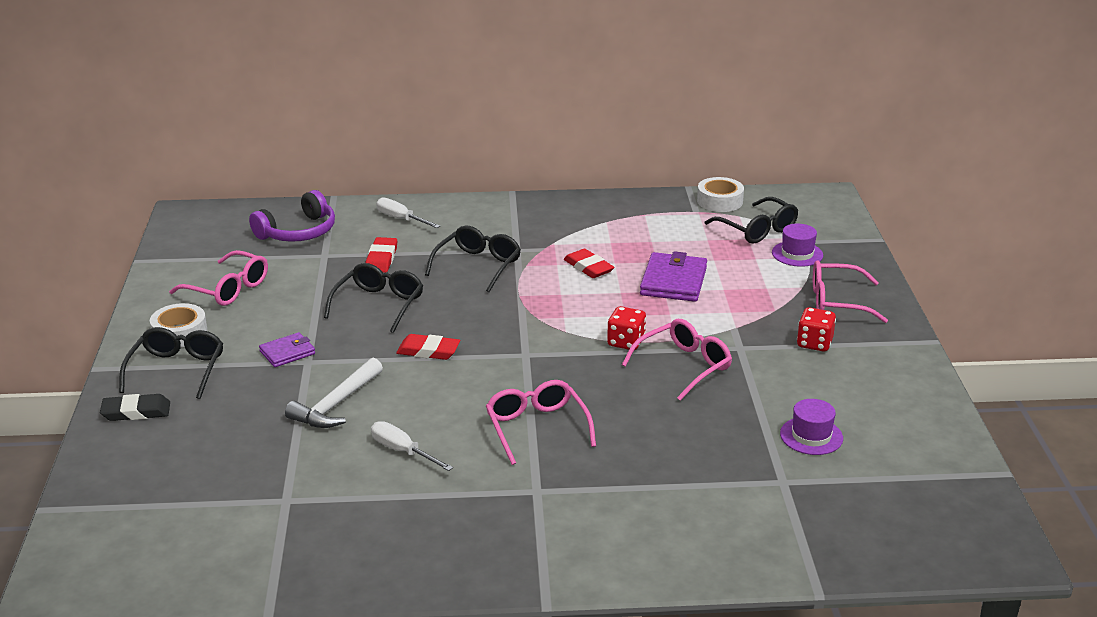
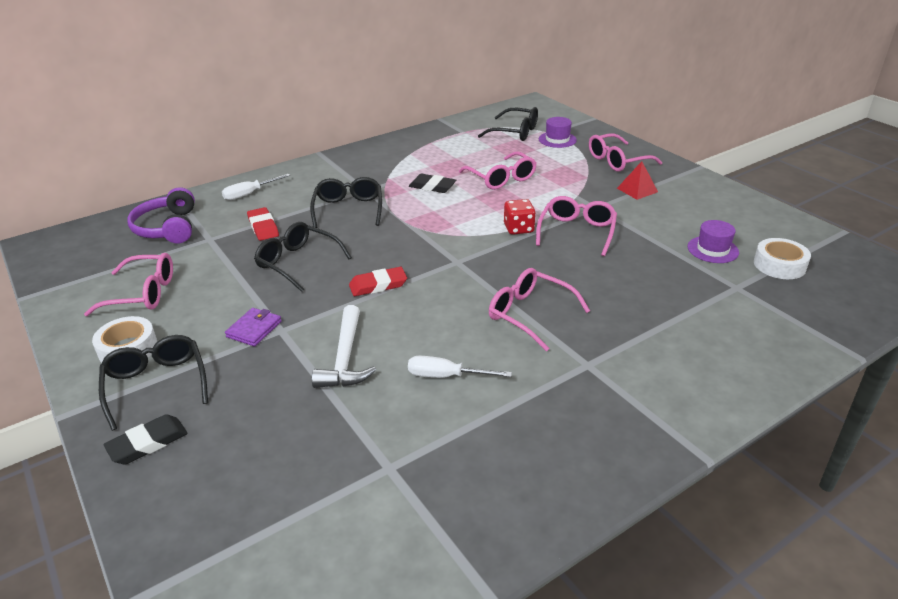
camera: 30 degrees left, 5 degrees up
(298, 232) = (167, 228): purple headphones -> purple headphones turned 150 degrees clockwise
(379, 304) = (297, 262): black glasses -> black glasses turned 45 degrees counterclockwise
(401, 219) = (249, 194): white screwdriver -> white screwdriver turned 45 degrees counterclockwise
(588, 267) = (432, 186): red eraser -> black eraser
(673, 281) = (501, 178): purple wallet -> pink glasses
(719, 201) = (470, 122): white tape -> white tape (779, 265)
(814, 343) = (637, 190): red dice -> red pyramid

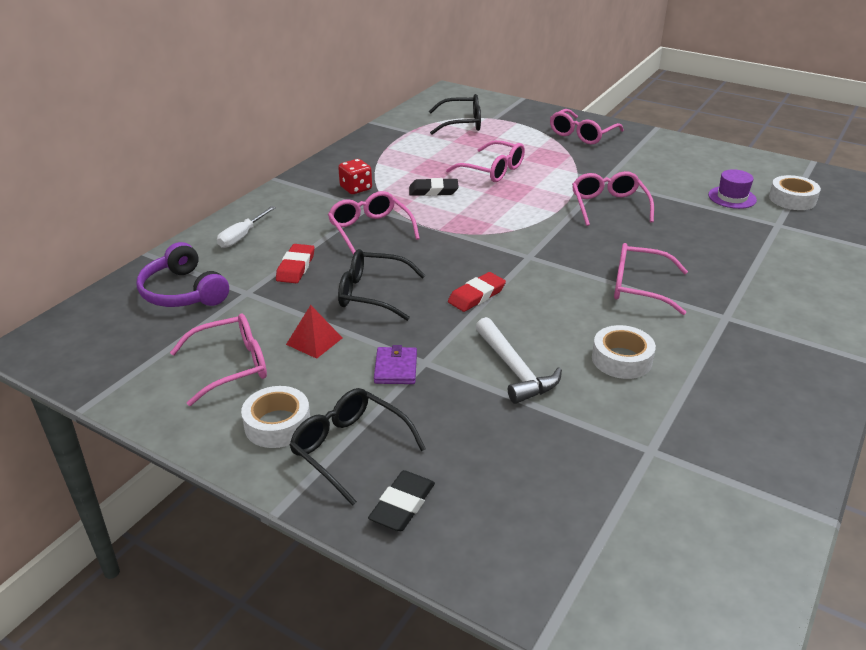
camera: 25 degrees left, 0 degrees up
(263, 227) = (296, 267): red eraser -> red eraser turned 60 degrees clockwise
(348, 209) = (370, 230): black glasses -> pink glasses
(446, 376) = (621, 359): white screwdriver -> white tape
(518, 228) = (555, 214): red dice -> red dice (356, 188)
(557, 139) = (509, 124): purple hat -> none
(637, 190) = (624, 158): red pyramid -> red pyramid (314, 341)

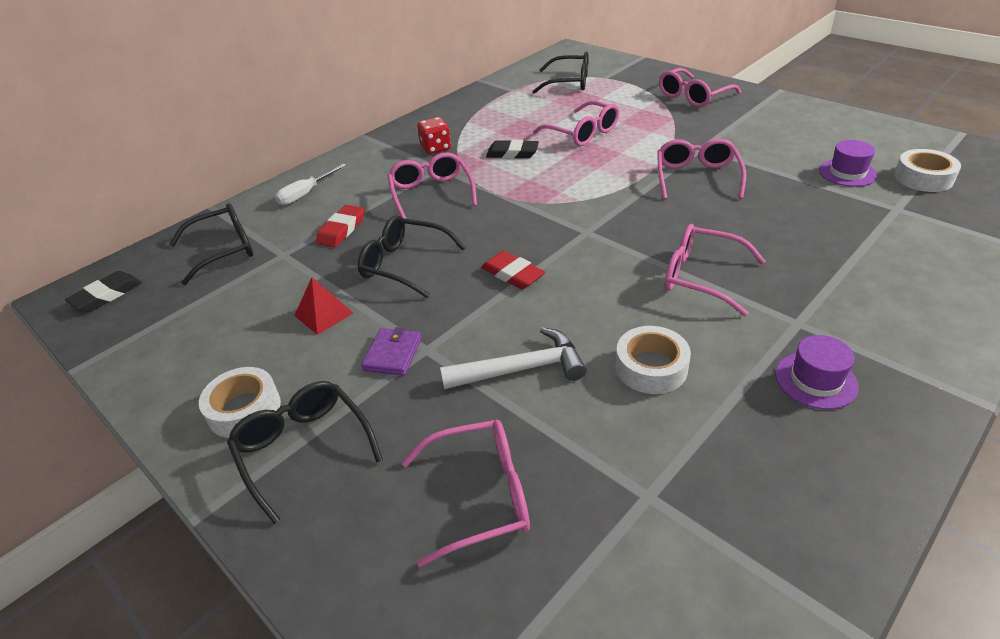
camera: 15 degrees right, 5 degrees up
(183, 292) = (224, 250): purple headphones -> black glasses
(231, 366) = (231, 335): pink glasses -> pink glasses (481, 495)
(402, 504) = (329, 530): black eraser -> black eraser (106, 295)
(476, 295) = (512, 274): red eraser -> red eraser turned 75 degrees clockwise
(515, 370) = (522, 369): white hammer -> white hammer turned 90 degrees counterclockwise
(751, 357) = (815, 380): none -> purple hat

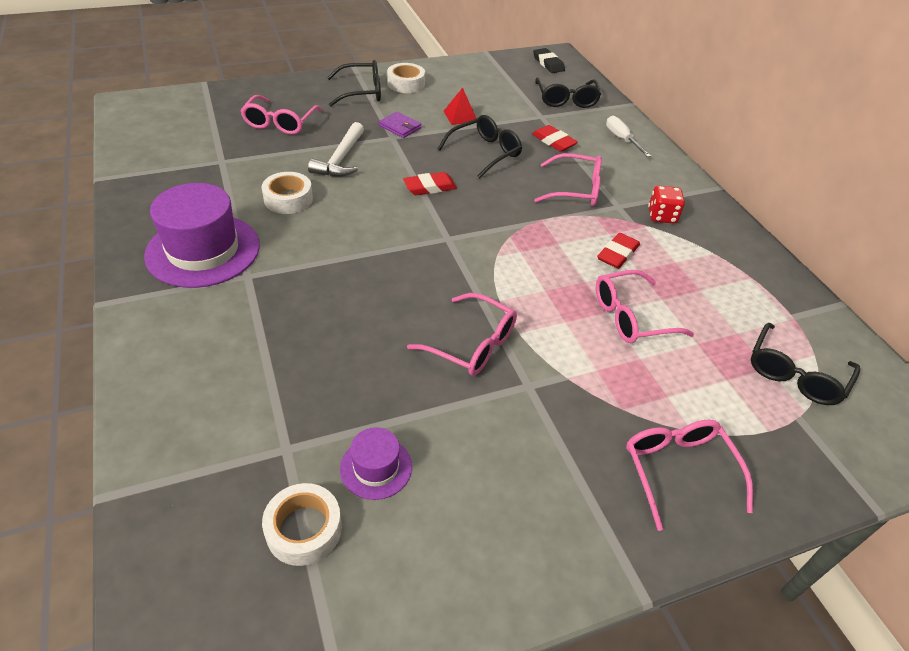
camera: 110 degrees right, 5 degrees up
(512, 153) = (617, 254): black eraser -> red eraser
(701, 277) = (337, 262): pink glasses -> none
(815, 380) = (203, 250): purple hat -> purple hat, size x2.01

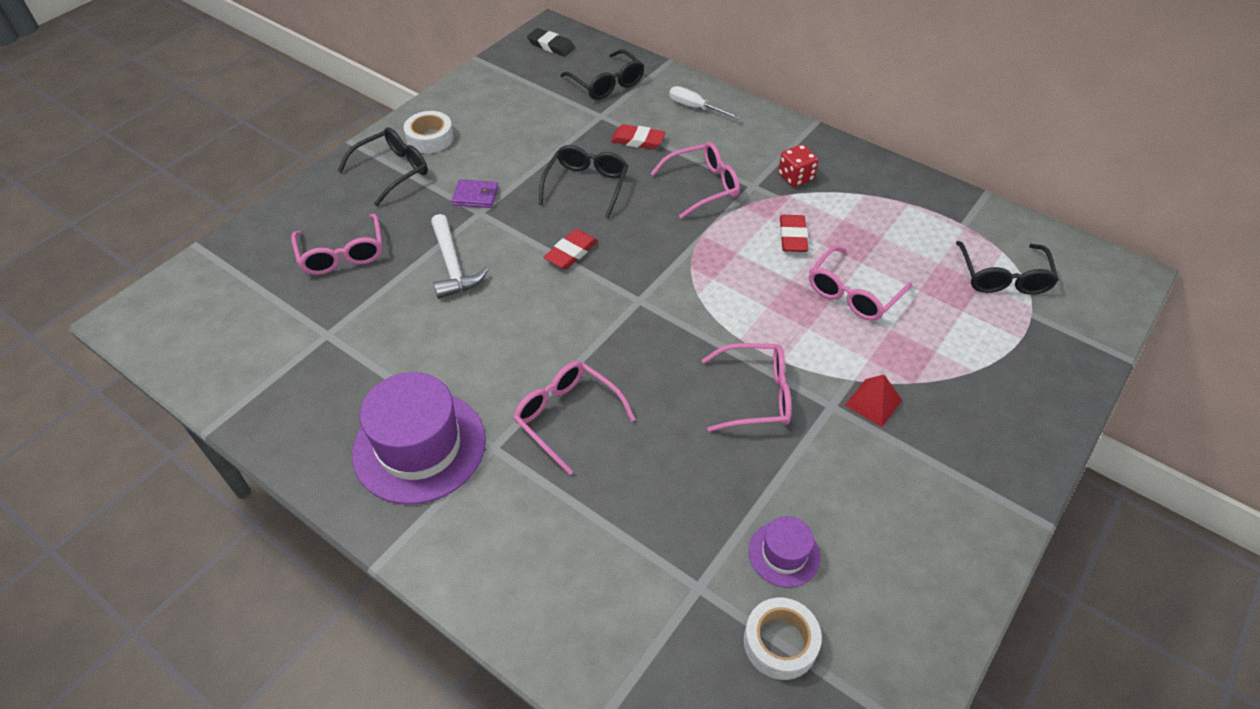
camera: 30 degrees left, 5 degrees up
(288, 199) = (446, 340): white tape -> none
(460, 116) = (523, 153): red pyramid -> red pyramid (873, 402)
(678, 470) = (991, 410): pink glasses -> pink glasses (566, 416)

